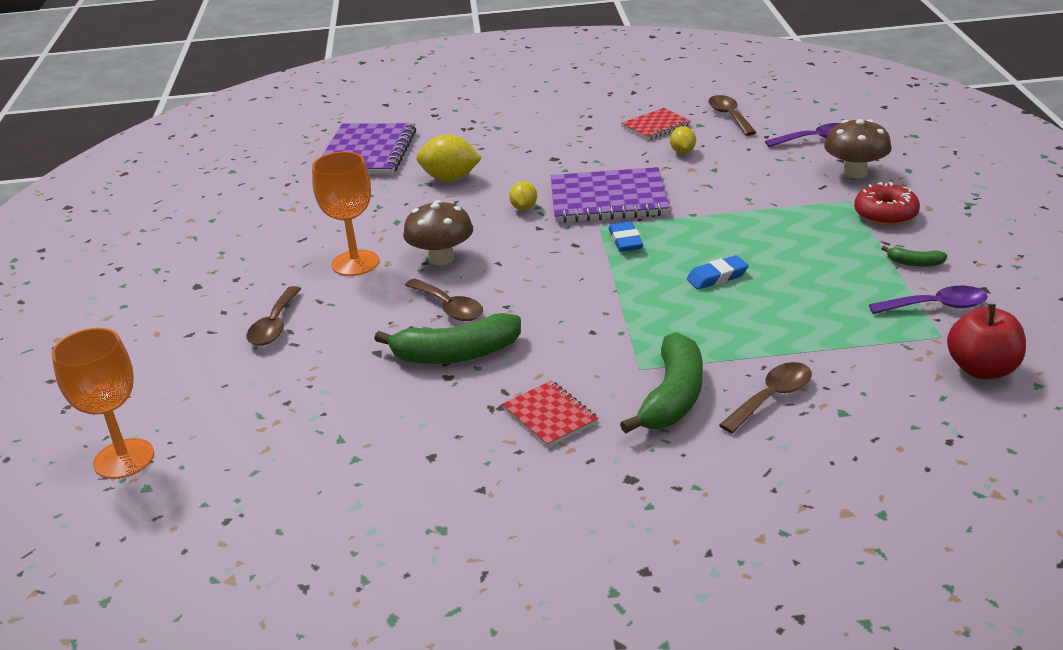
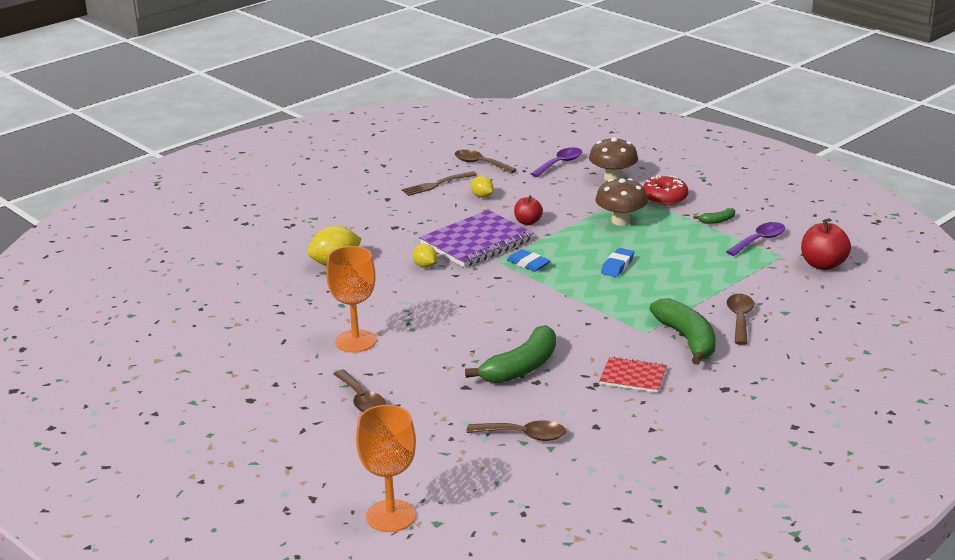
camera: 40 degrees left, 5 degrees down
(368, 152) = (234, 266): purple notebook -> none
(441, 258) = (416, 316): brown mushroom -> brown mushroom (620, 221)
(449, 307) = (472, 343): brown spoon -> brown spoon (524, 435)
(656, 126) = (437, 184): red notebook -> brown fork
(690, 194) = (528, 222): none -> red apple

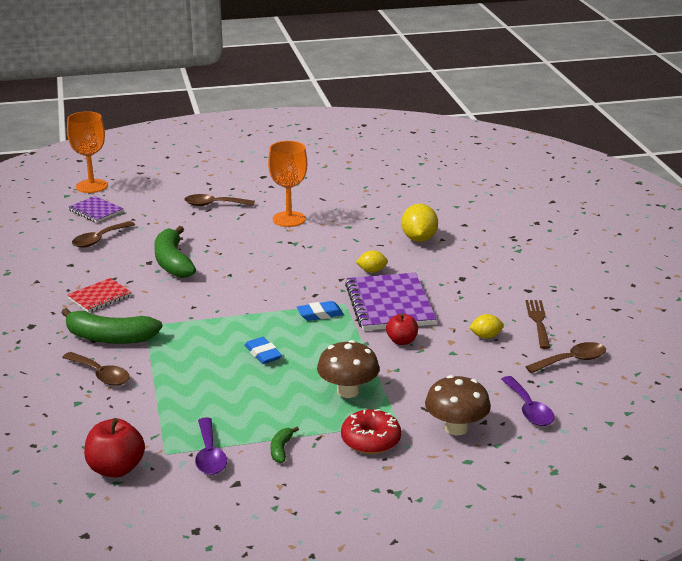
camera: 120 degrees right, 0 degrees up
(458, 475) = (95, 211): none -> purple notebook

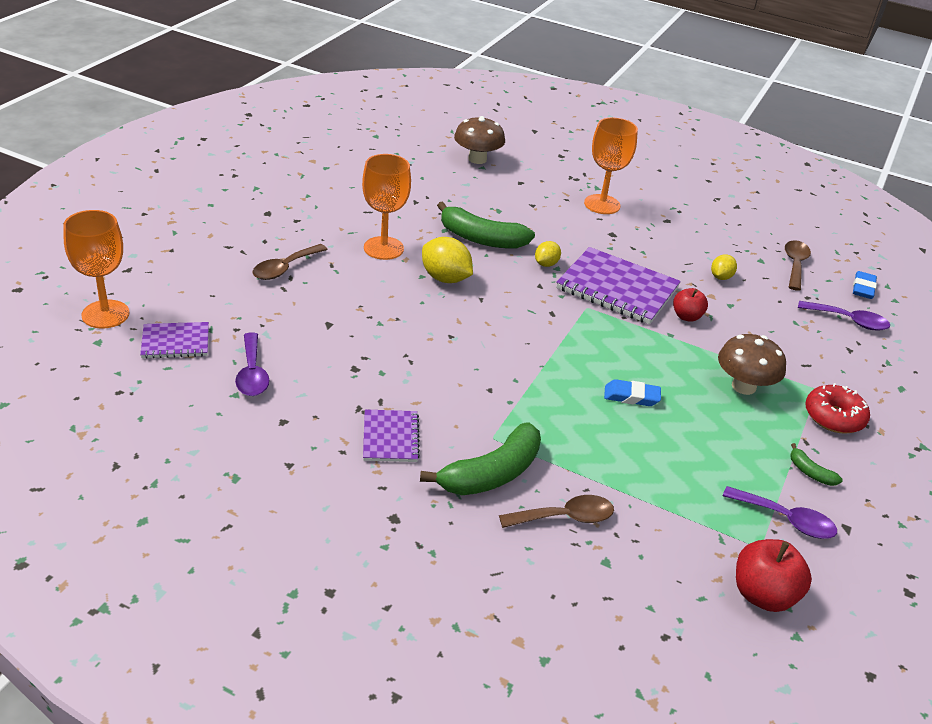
camera: 55 degrees left, 10 degrees up
(99, 239) = (252, 373): brown spoon -> purple spoon
(99, 297) = (390, 437): red notebook -> purple notebook
(173, 262) = (377, 354): green banana -> green banana (481, 239)
(320, 314) = (593, 330): blue eraser -> blue eraser (863, 288)
(419, 239) = (517, 213): yellow lemon -> yellow lemon (445, 278)
(456, 428) = (849, 367): brown mushroom -> brown mushroom (477, 159)
(497, 260) = (602, 204): none -> orange goblet
(538, 322) = (723, 244): brown fork -> none

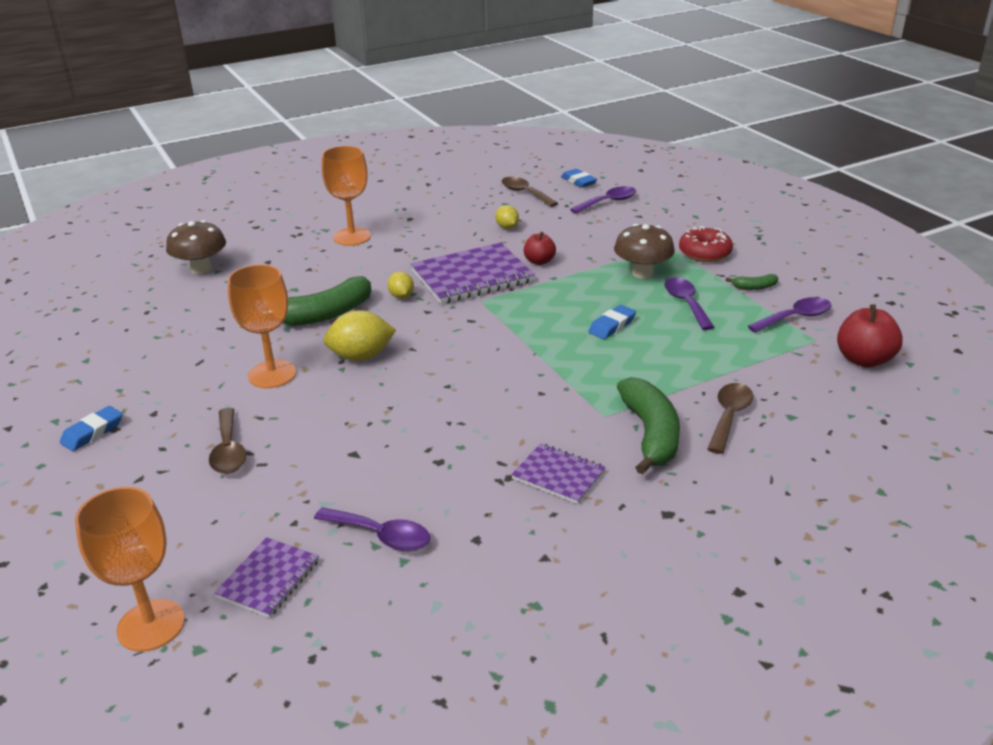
camera: 50 degrees left, 5 degrees down
(256, 207) = (93, 432): none -> blue eraser
(723, 432) = (686, 303): none -> purple spoon

